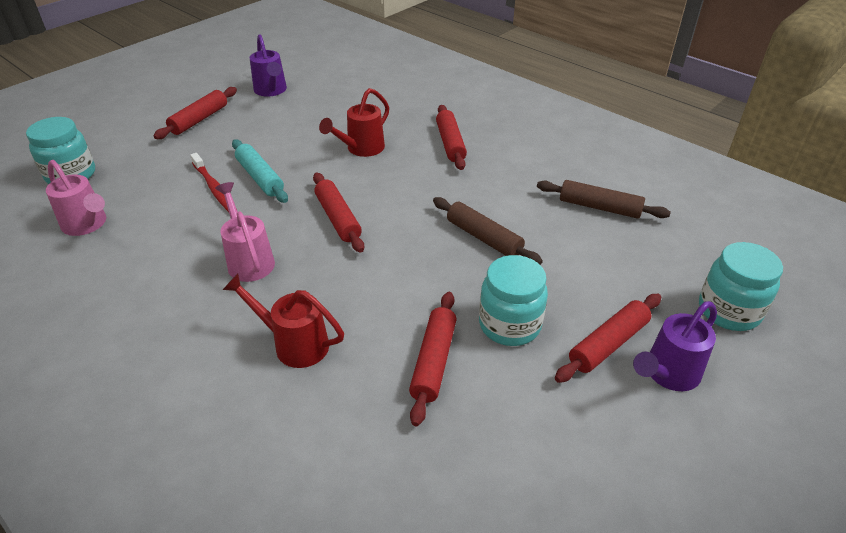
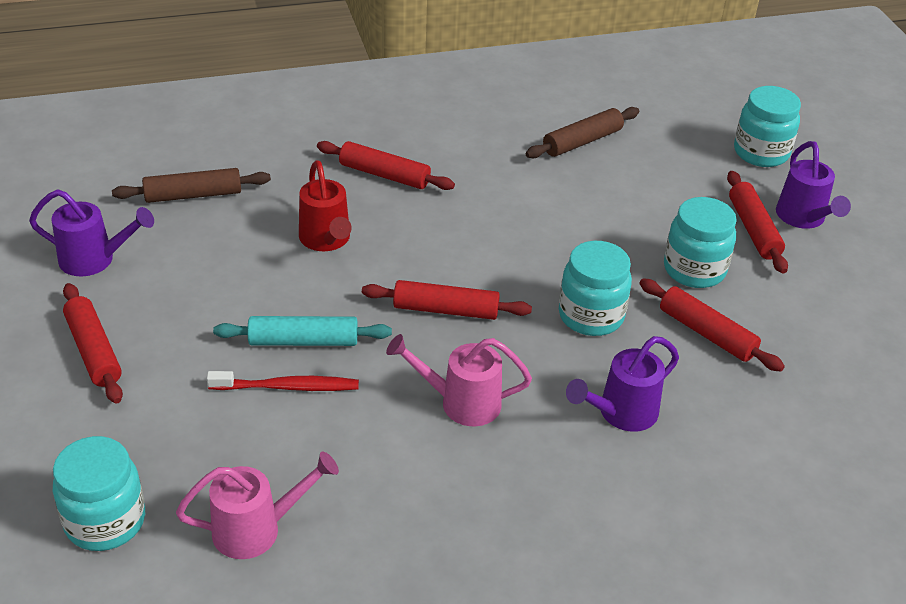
camera: 60 degrees left, 0 degrees up
(294, 344) = (621, 413): red watering can -> purple watering can
(394, 287) = (591, 316): none -> turquoise jar
(484, 238) = (566, 228): brown rolling pin -> brown rolling pin (193, 195)

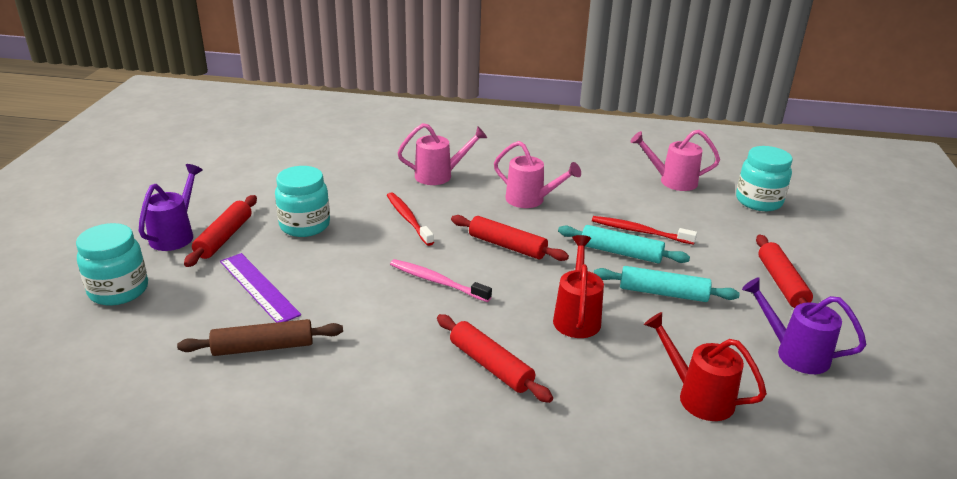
camera: 155 degrees left, 10 degrees down
(193, 195) = (698, 396): brown rolling pin -> red watering can
(240, 295) = (663, 293): none -> turquoise rolling pin
(489, 241) = (437, 281): none -> pink toothbrush
(591, 316) = (408, 219): turquoise jar -> red toothbrush
(621, 413) = (439, 175): purple watering can -> pink watering can
(650, 188) = (258, 287): none -> purple ruler
(706, 333) = (344, 194): red rolling pin -> none

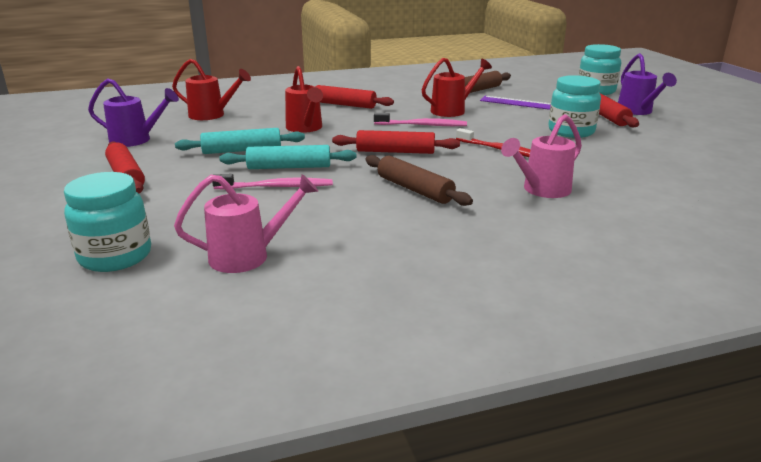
camera: 155 degrees right, 5 degrees down
(366, 302) = (452, 110): none -> red watering can
(530, 200) = (414, 189): pink watering can -> brown rolling pin
(640, 231) = (276, 187): red toothbrush -> pink toothbrush

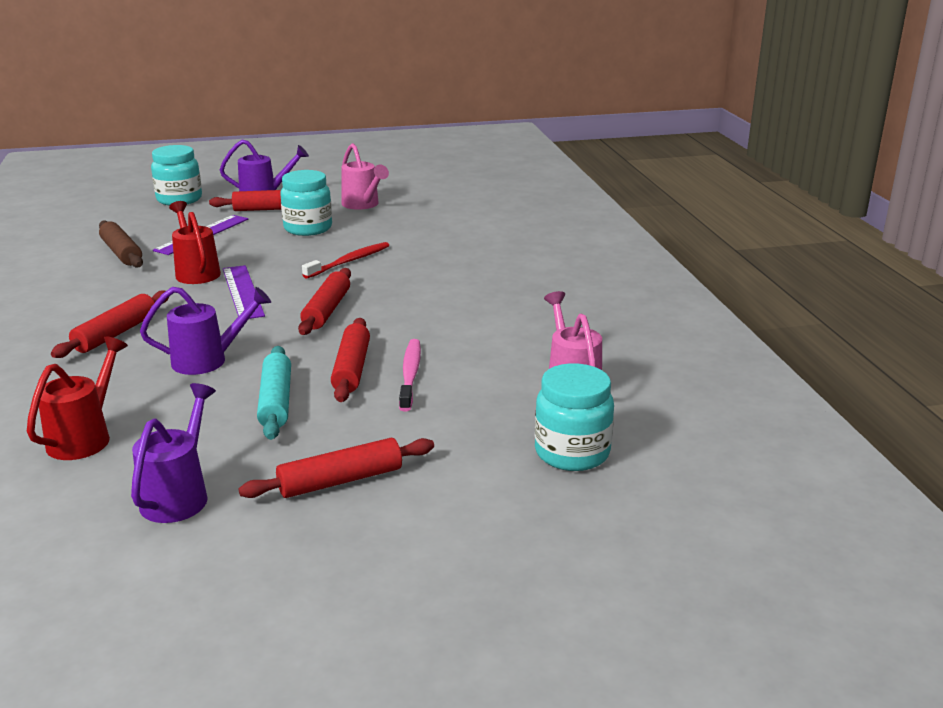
camera: 85 degrees left, 0 degrees up
(289, 167) = (351, 369): turquoise rolling pin -> red rolling pin
(305, 128) = (207, 360): red watering can -> purple watering can
(414, 189) = (436, 307): brown rolling pin -> none
(422, 125) = (242, 292): pink toothbrush -> purple ruler
(542, 190) = (451, 258): pink watering can -> pink watering can (363, 205)

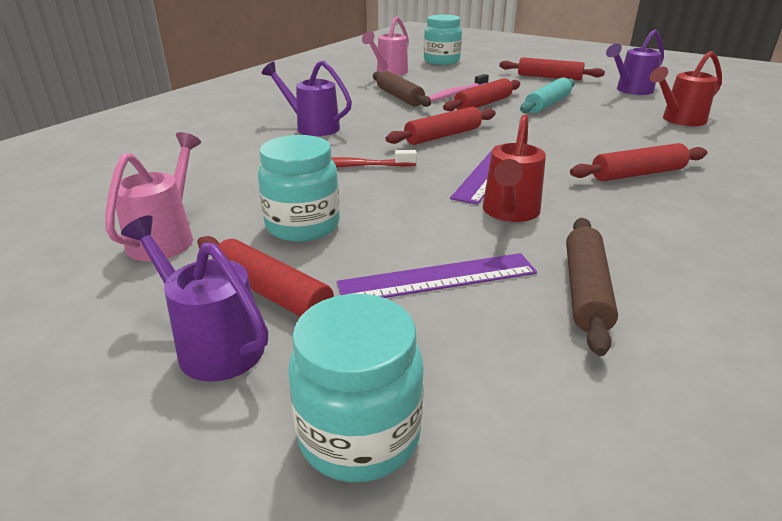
camera: 135 degrees left, 5 degrees up
(207, 360) = (571, 133): purple watering can -> purple watering can (312, 127)
(459, 342) = (399, 97): none -> brown rolling pin

